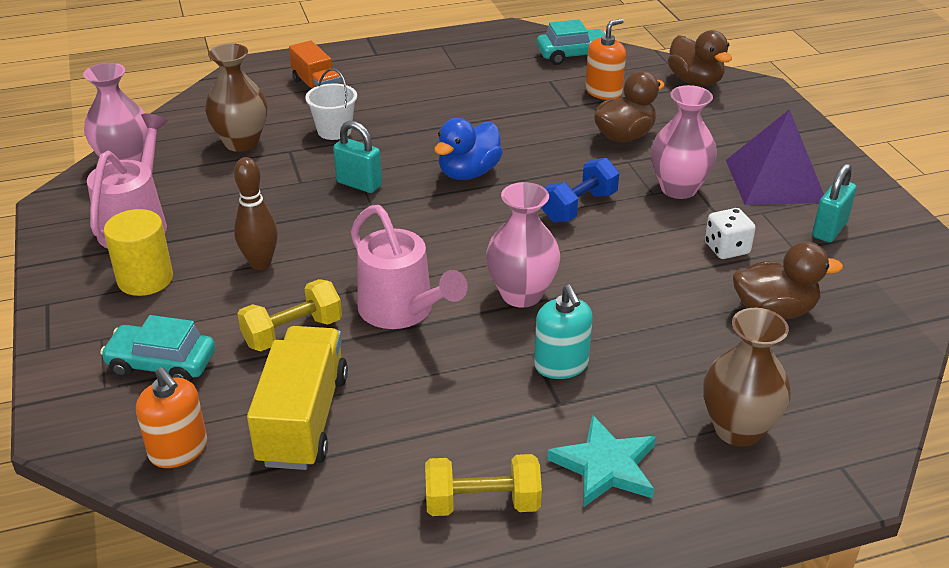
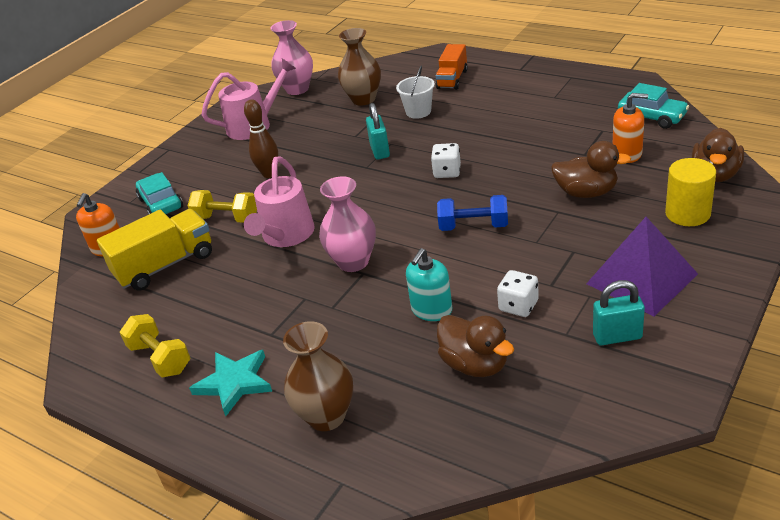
camera: 55 degrees right, 0 degrees up
(145, 279) = (216, 157): yellow cylinder -> yellow cylinder (687, 214)
(468, 173) = (447, 172): blue duck -> white dice
(561, 365) = (305, 314): turquoise soap dispenser -> turquoise soap dispenser (431, 310)
(678, 189) = (559, 248): pink vase -> none

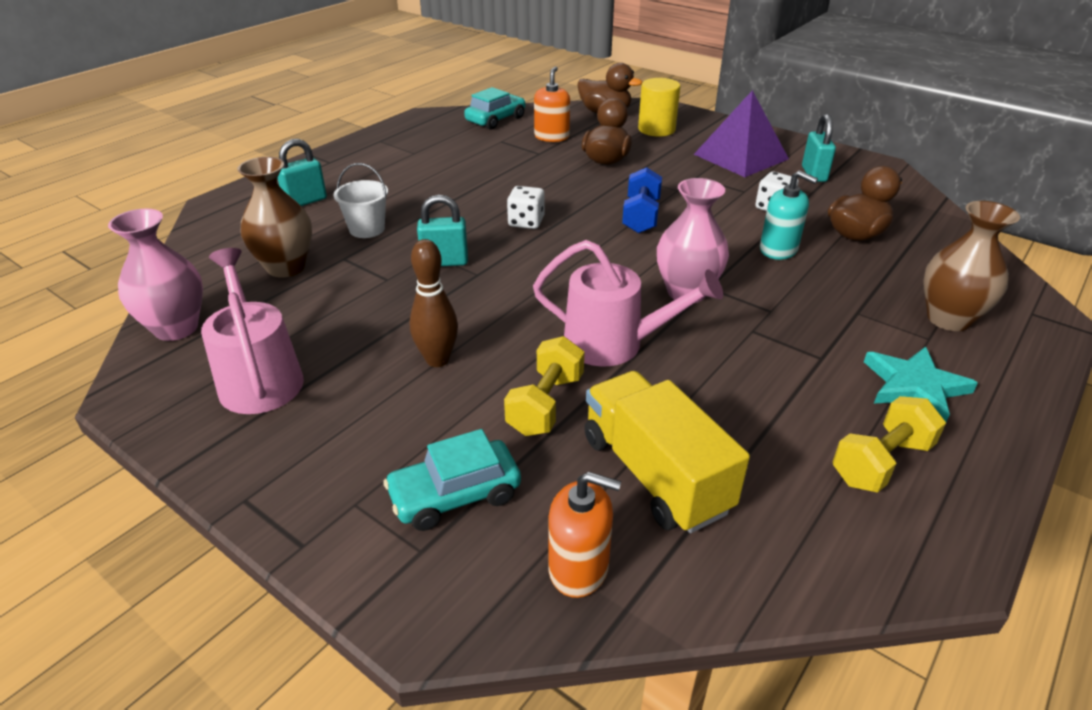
camera: 90 degrees left, 0 degrees up
(452, 79) = (305, 201): orange truck -> turquoise padlock

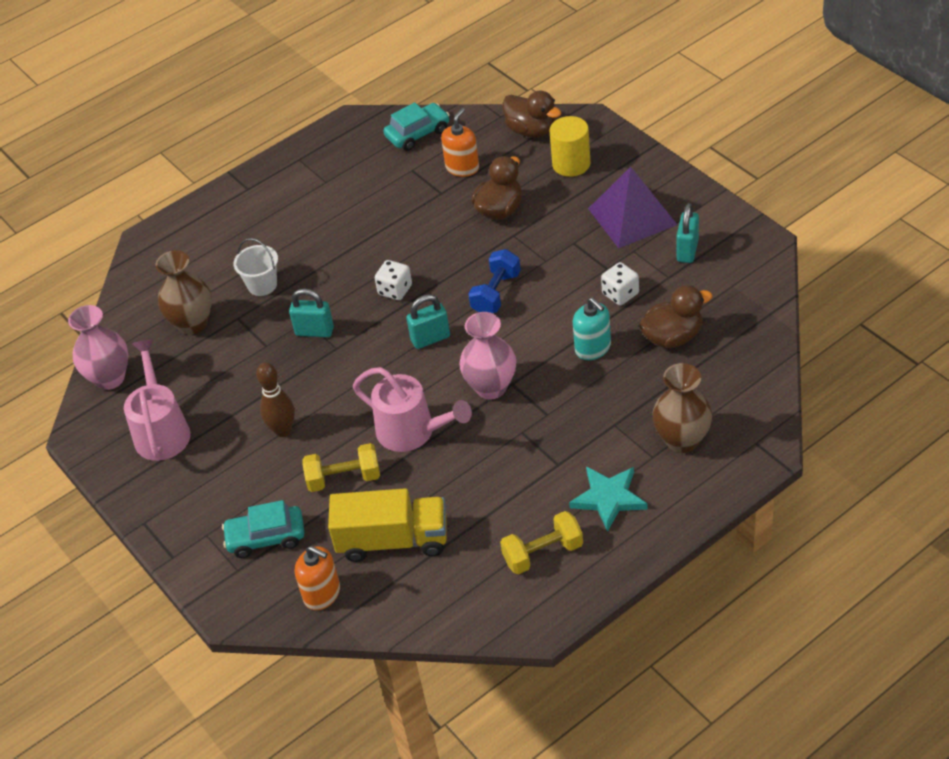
camera: 20 degrees right, 10 degrees up
(305, 201) = (218, 243): turquoise padlock -> turquoise padlock (430, 338)
(545, 404) = (344, 478): yellow dumbbell -> yellow dumbbell turned 45 degrees clockwise
(655, 474) = (393, 540): yellow truck -> yellow truck turned 105 degrees clockwise

